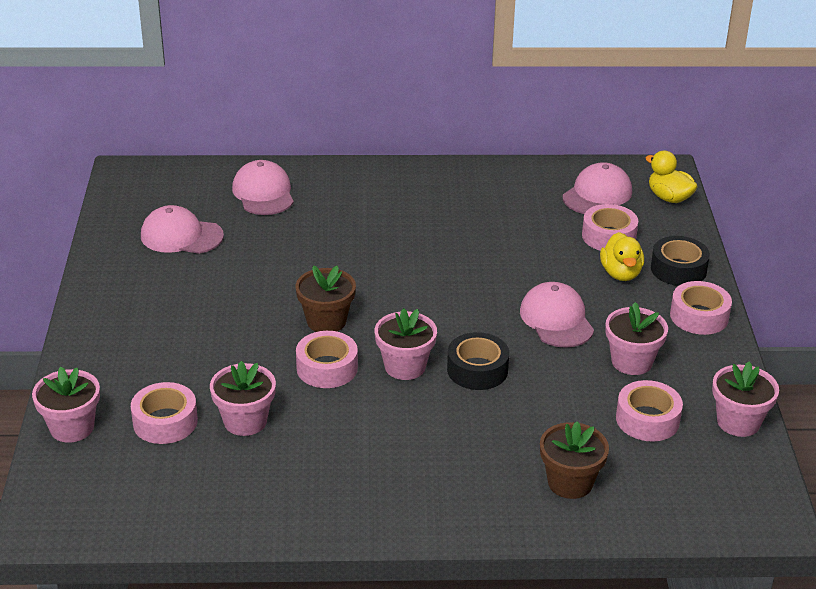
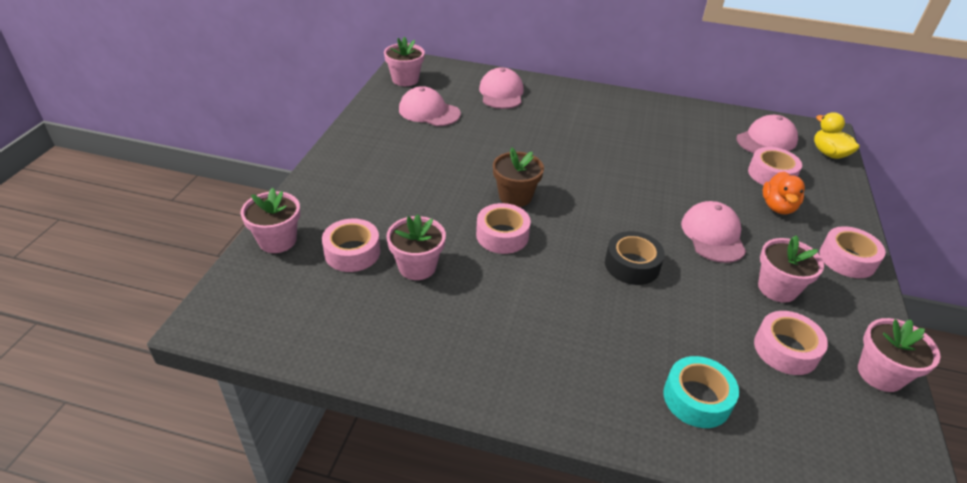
camera: 15 degrees right, 5 degrees up
(405, 366) = (569, 248): pink flower pot -> pink flower pot (405, 80)
(570, 482) = (697, 398): brown flower pot -> turquoise tape
(621, 273) = (778, 207): yellow duck -> orange duck
(678, 269) = (831, 213): black tape -> none

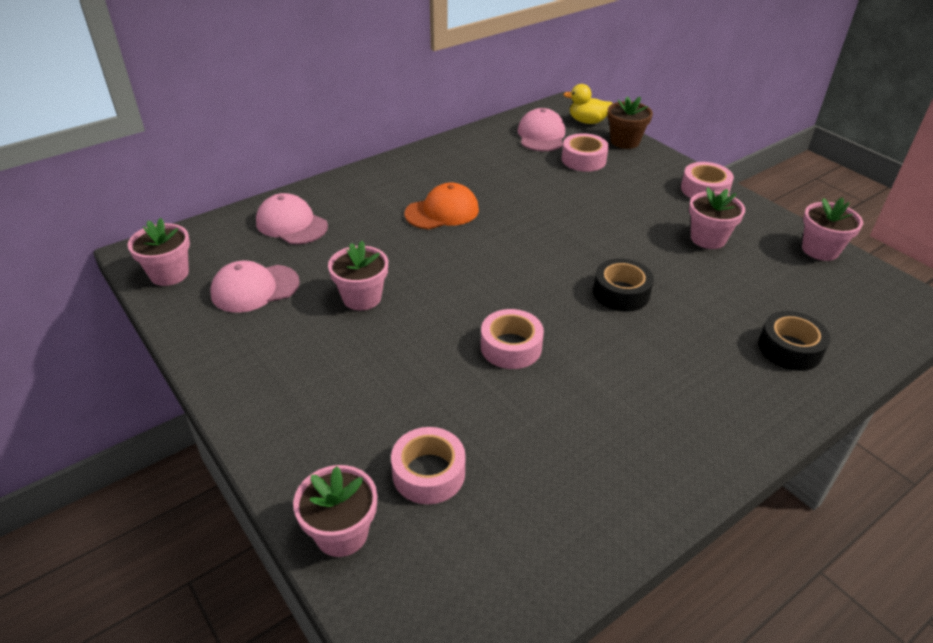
camera: 50 degrees left, 0 degrees up
(417, 266) = (499, 431): pink flower pot -> pink flower pot (362, 297)
(515, 196) = (464, 307): brown flower pot -> brown flower pot (624, 141)
(600, 140) = (442, 211): none -> orange cap
(697, 398) = (789, 348): turquoise tape -> black tape
(713, 235) = (624, 230): pink cap -> none
(778, 207) = (623, 181): orange duck -> none
(785, 349) = (770, 275): pink tape -> none

